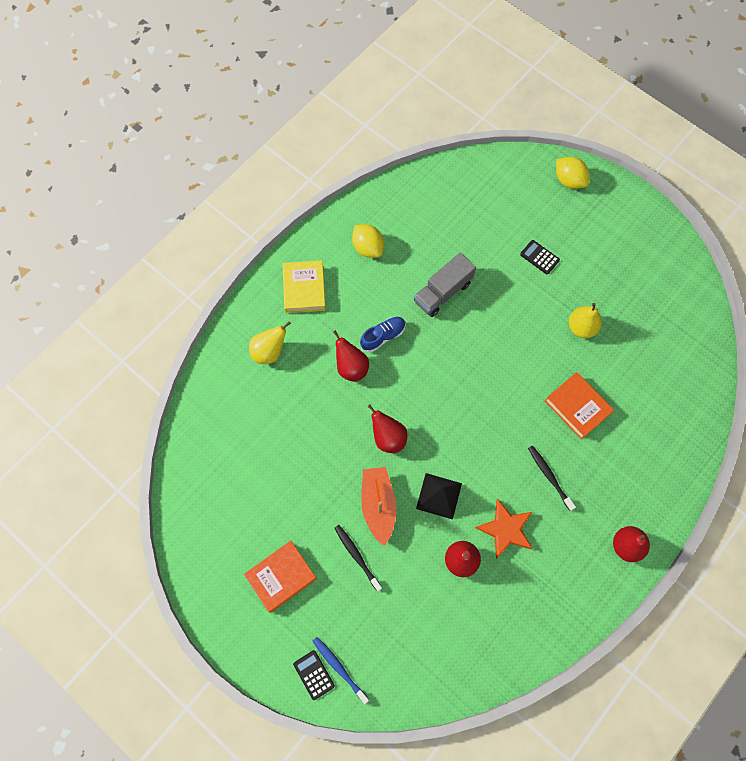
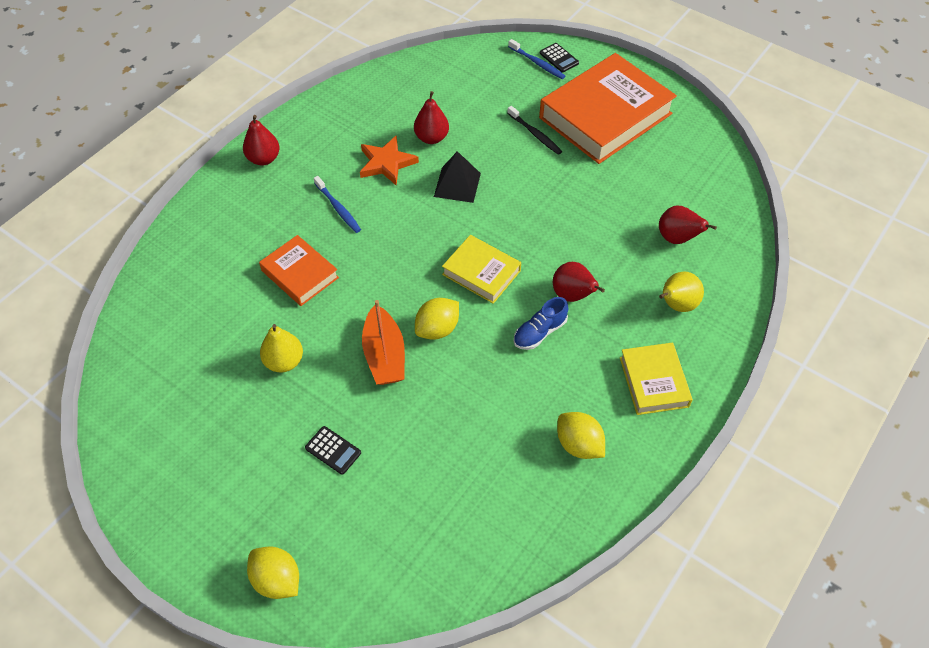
camera: 175 degrees right, 15 degrees down
(281, 577) = (605, 116): orange book -> orange book, size x1.93
(378, 505) = (520, 173): orange boat -> orange boat (384, 355)
(388, 437) = (518, 230): red pear -> red pear (677, 238)
(424, 396) = (481, 272): none -> yellow book
(442, 292) = (467, 392): grey truck -> none
(463, 346) = (437, 329): none -> yellow lemon
(549, 476) = (338, 208): black toothbrush -> blue toothbrush

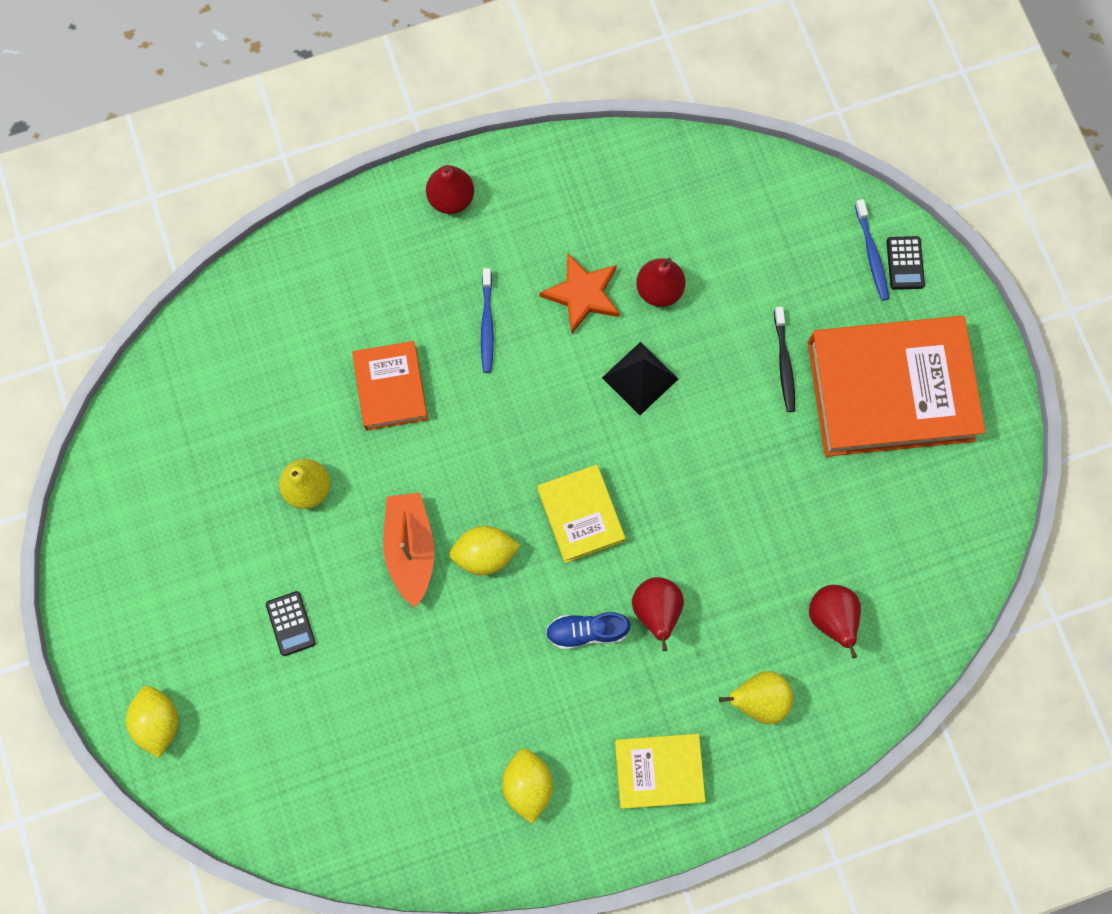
camera: 35 degrees right, 20 degrees up
(384, 355) = (410, 549): orange boat -> orange boat turned 150 degrees clockwise
(654, 382) = (658, 771): yellow book -> yellow book turned 60 degrees clockwise

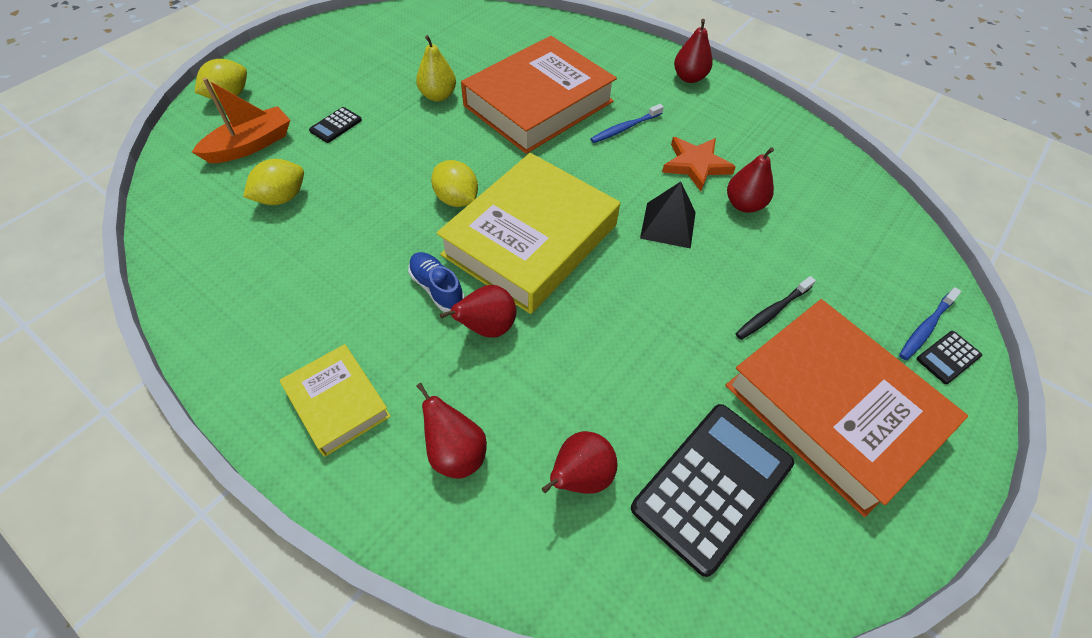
camera: 55 degrees right, 20 degrees down
(391, 388) = (538, 103): orange book -> orange book, size x1.93
(410, 549) = (431, 159): orange boat -> orange boat (250, 145)
(528, 785) = (276, 311): yellow lemon -> yellow lemon (282, 198)
(581, 515) = (530, 240): yellow book -> yellow book, size x1.93
(758, 700) = (456, 453): yellow pear -> red pear
(893, 528) = (712, 485): none -> black calculator

